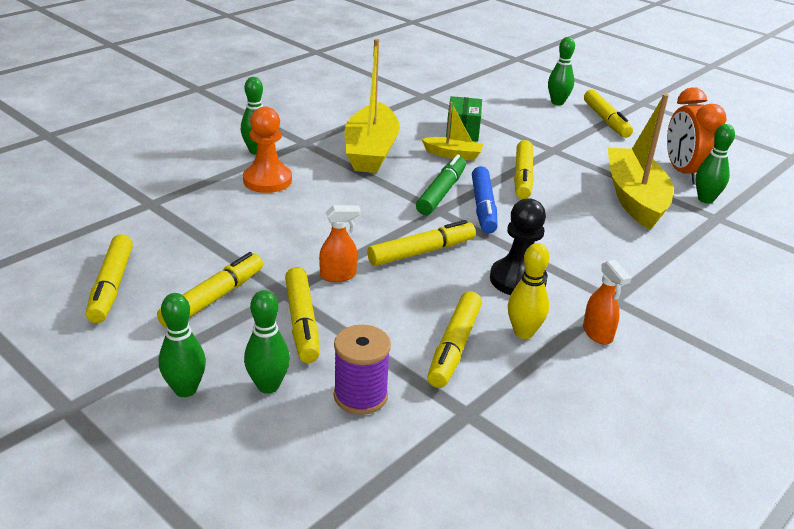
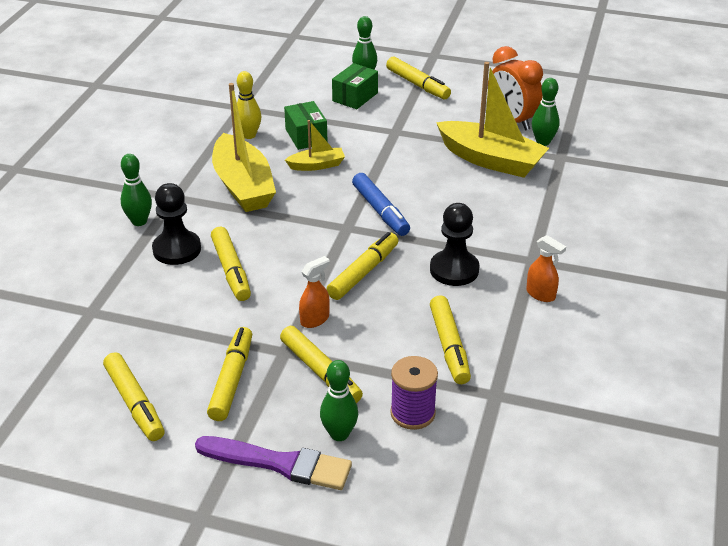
camera: 25 degrees left, 5 degrees up
(185, 389) = (279, 463): green bowling pin -> purple brush
(267, 180) = (177, 249): orange pawn -> black pawn
(441, 192) = (336, 208): green marker -> none
(522, 177) = (390, 169): yellow marker -> yellow marker (231, 270)
(523, 332) = (489, 314): yellow bowling pin -> yellow bowling pin (249, 135)
(535, 114) = (355, 97): none -> green box
(634, 198) = (490, 160): yellow boat -> yellow boat turned 150 degrees clockwise

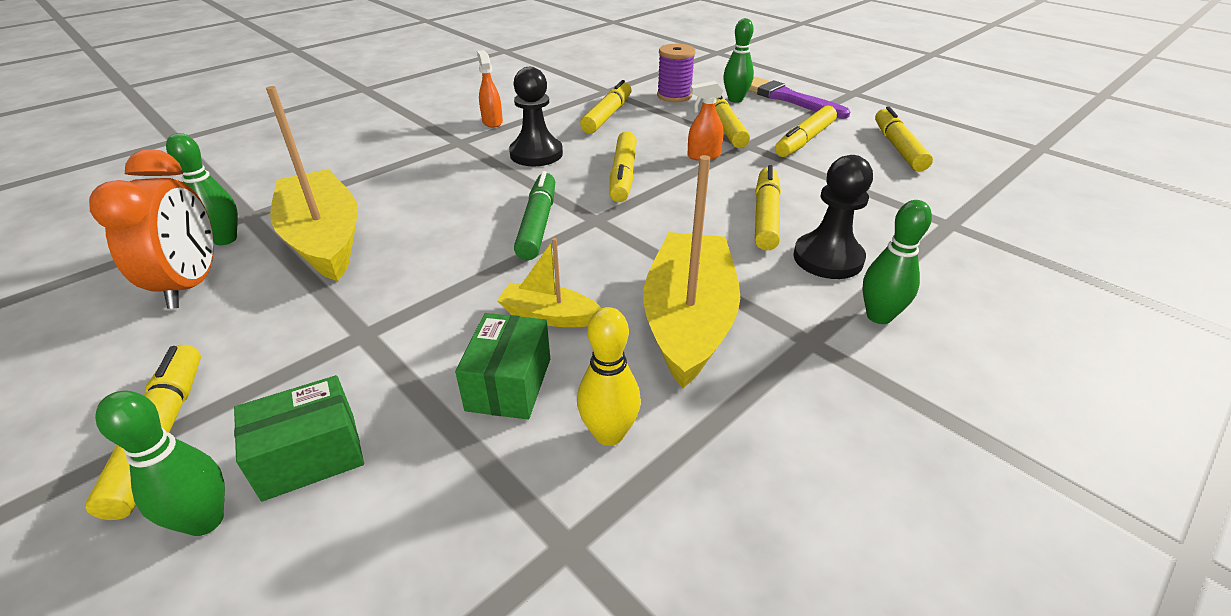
camera: 150 degrees left, 0 degrees up
(363, 272) = (623, 175): yellow marker -> yellow marker turned 60 degrees counterclockwise
(380, 211) = (538, 224): blue marker -> green marker

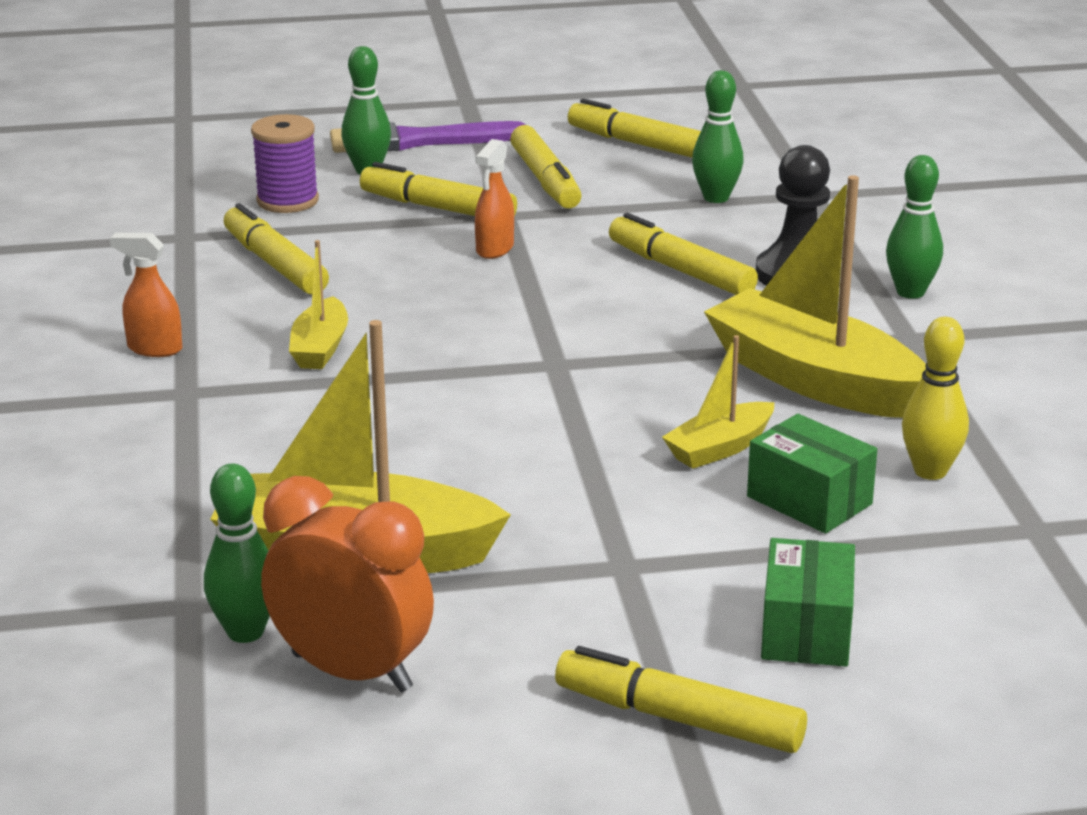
camera: 55 degrees left, 10 degrees down
(205, 520) = (844, 701): green bowling pin -> green bowling pin (716, 198)
(536, 154) = (320, 348): black pawn -> yellow boat
(538, 224) = (517, 400): green marker -> none
(623, 175) = (470, 312): yellow marker -> none

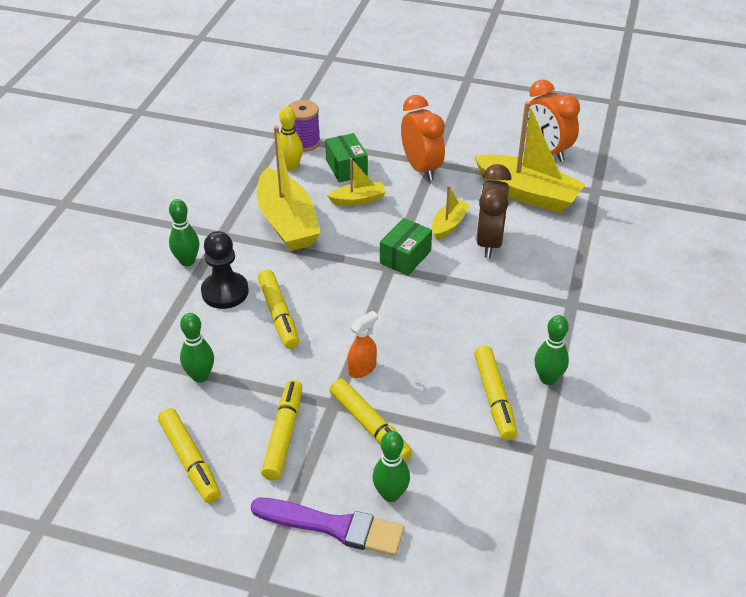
camera: 155 degrees left, 15 degrees up
(154, 349) = (581, 341): orange spray bottle -> none
(245, 632) = (577, 174): green bowling pin -> green bowling pin (548, 378)
(287, 201) = (461, 471): purple spool -> purple spool (304, 142)
(320, 348) = (496, 314): yellow boat -> yellow boat (449, 224)
(391, 443) = (489, 242): none -> brown clock
(640, 544) = (421, 168): none -> orange clock
(678, 718) = (453, 111): yellow marker -> none
(806, 631) = (392, 125): green box -> green box (405, 257)

